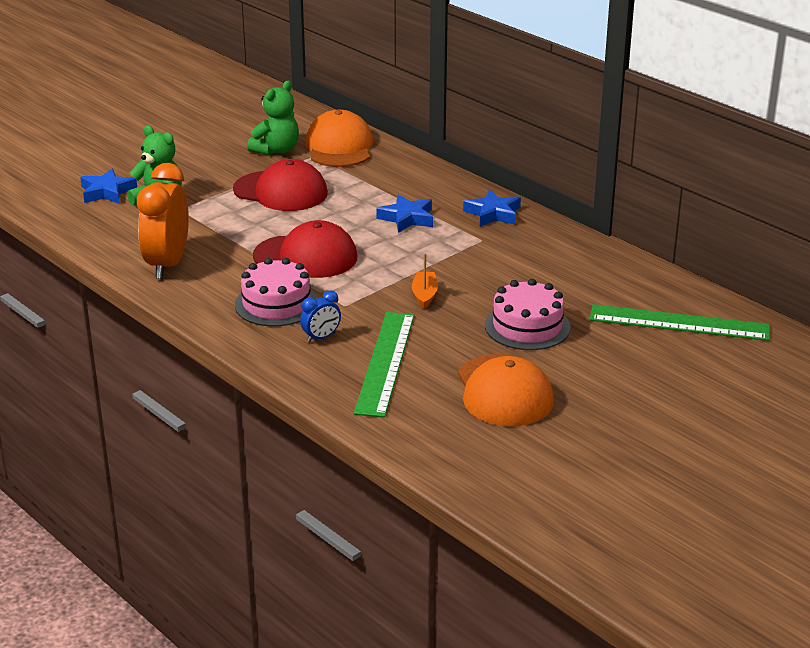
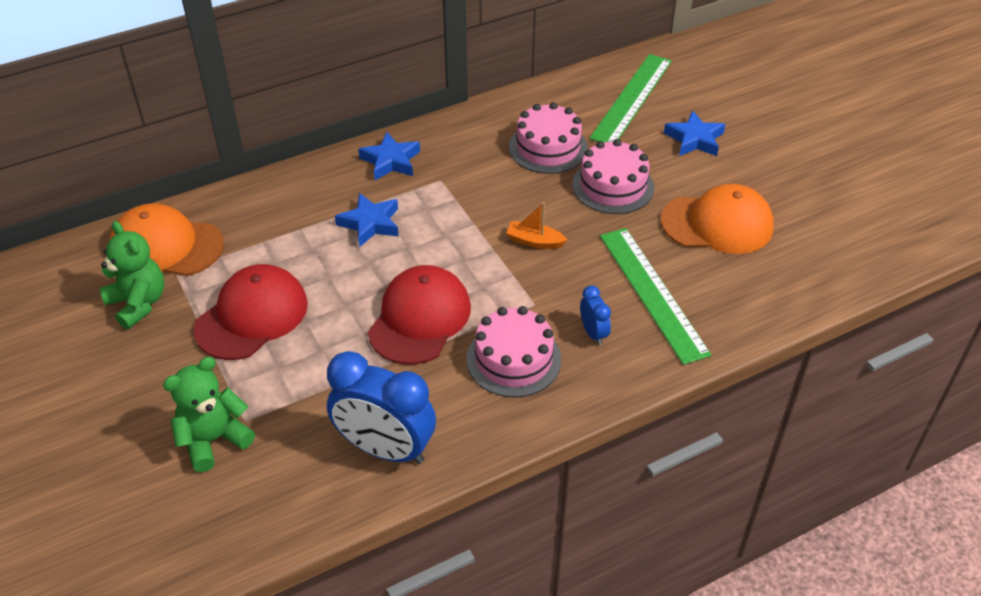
camera: 75 degrees left, 15 degrees up
(107, 192) = (153, 496): blue star -> blue star (694, 139)
(167, 264) = (385, 449): orange clock -> blue clock
(385, 363) = (653, 293): green ruler -> green ruler turned 45 degrees clockwise
(563, 285) = (548, 147): none -> pink cake

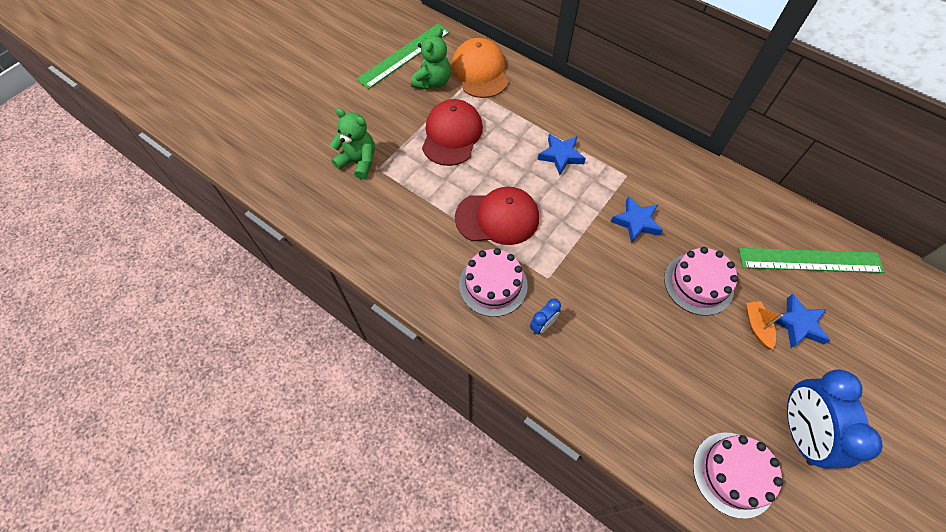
camera: 65 degrees right, 15 degrees up
(252, 316) = (452, 135): red cap -> red cap turned 90 degrees counterclockwise
(385, 449) = (389, 245): blue clock -> blue clock (799, 431)
(391, 161) = (624, 141): blue star -> blue star (636, 222)
(534, 241) = (606, 255): orange boat -> orange boat (757, 326)
(548, 147) = (707, 225): pink cake -> pink cake (733, 474)
(653, 293) = (605, 351): green ruler -> green ruler (404, 55)
(717, 224) = (709, 374): orange cap -> none

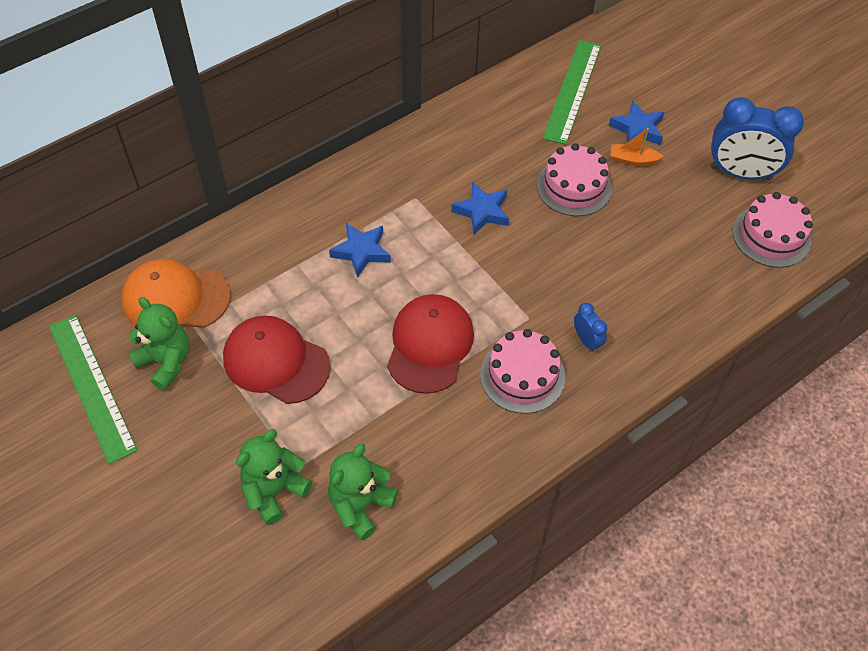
camera: 75 degrees left, 5 degrees down
(359, 210) = (360, 505): none -> green teddy bear

